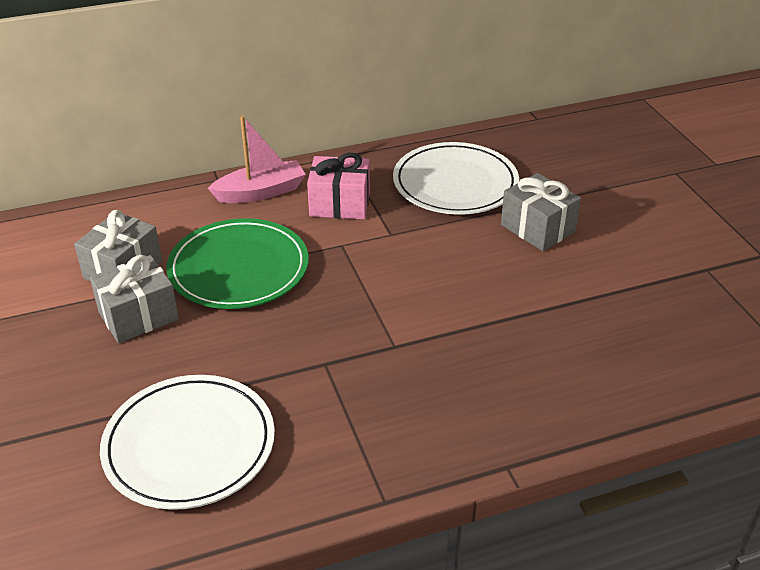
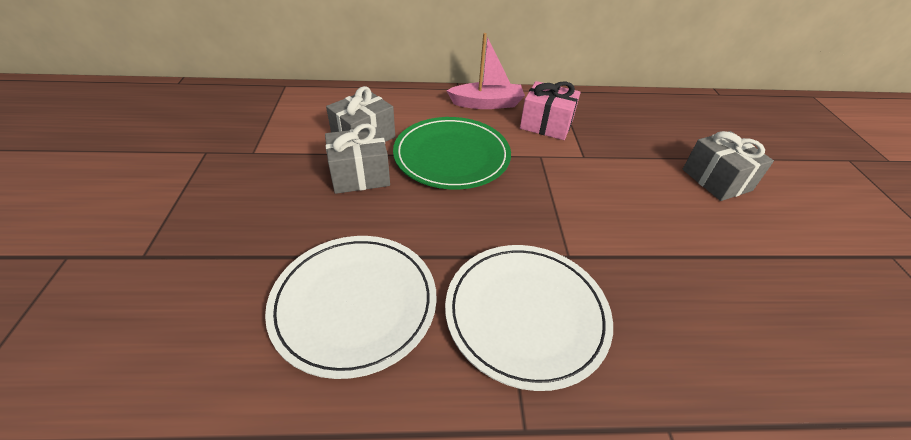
camera: 15 degrees right, 5 degrees up
(455, 183) = (645, 128): white plate -> white plate (526, 314)

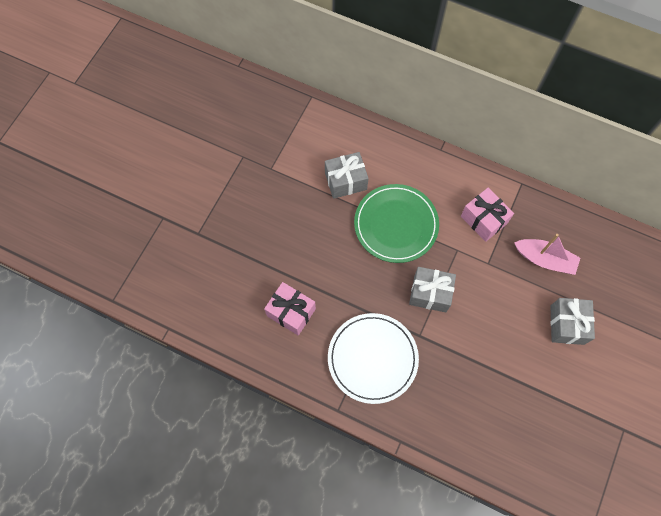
camera: 30 degrees right, 25 degrees up
(354, 304) = (291, 312): white plate -> pink gift
(360, 175) = (329, 218): grey gift -> grey gift (430, 293)
(487, 104) = (453, 177): pink boat -> pink boat (544, 259)

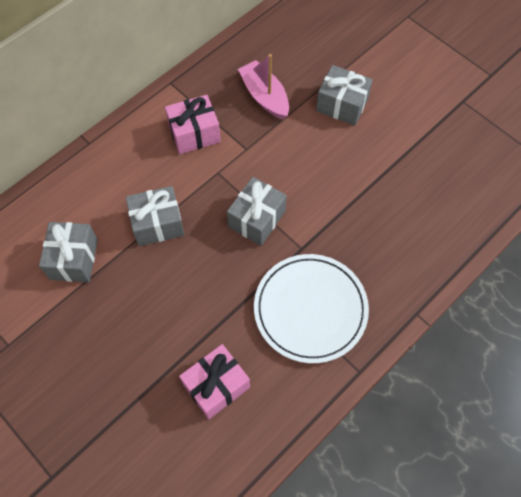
camera: 70 degrees left, 5 degrees down
(396, 224) = (158, 224): green plate -> grey gift
(544, 259) = (264, 96): pink boat -> pink boat turned 75 degrees counterclockwise

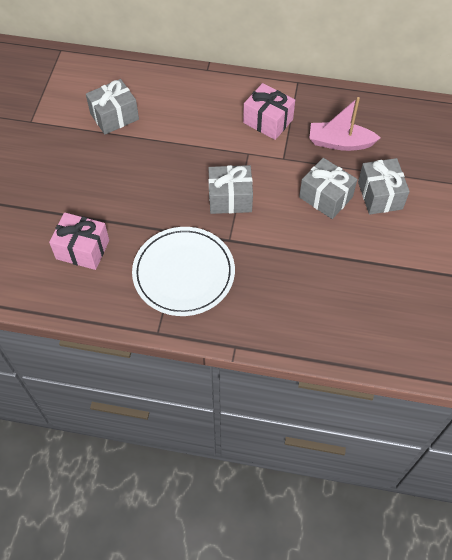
camera: 55 degrees right, 5 degrees down
(158, 224) = (177, 144): grey gift -> grey gift (325, 197)
(264, 96) = (340, 143): pink boat -> pink boat turned 105 degrees counterclockwise

